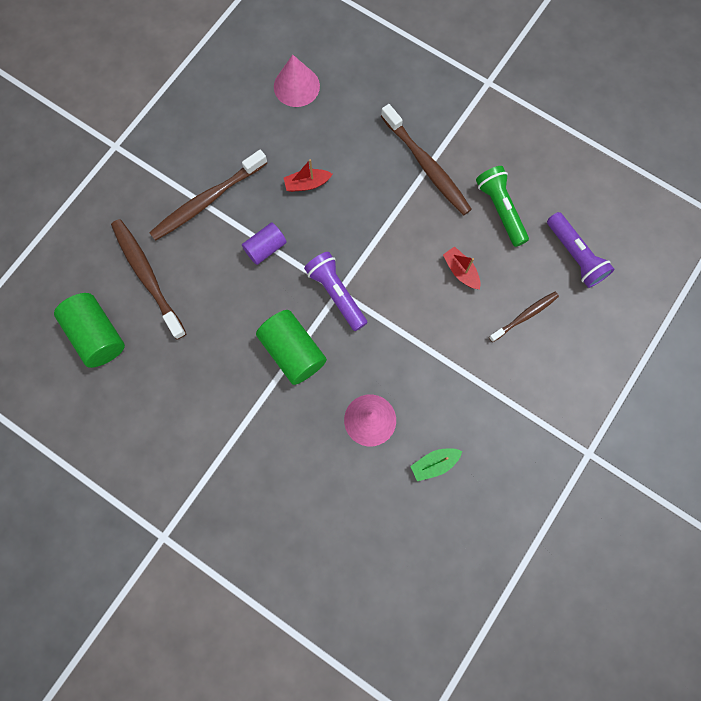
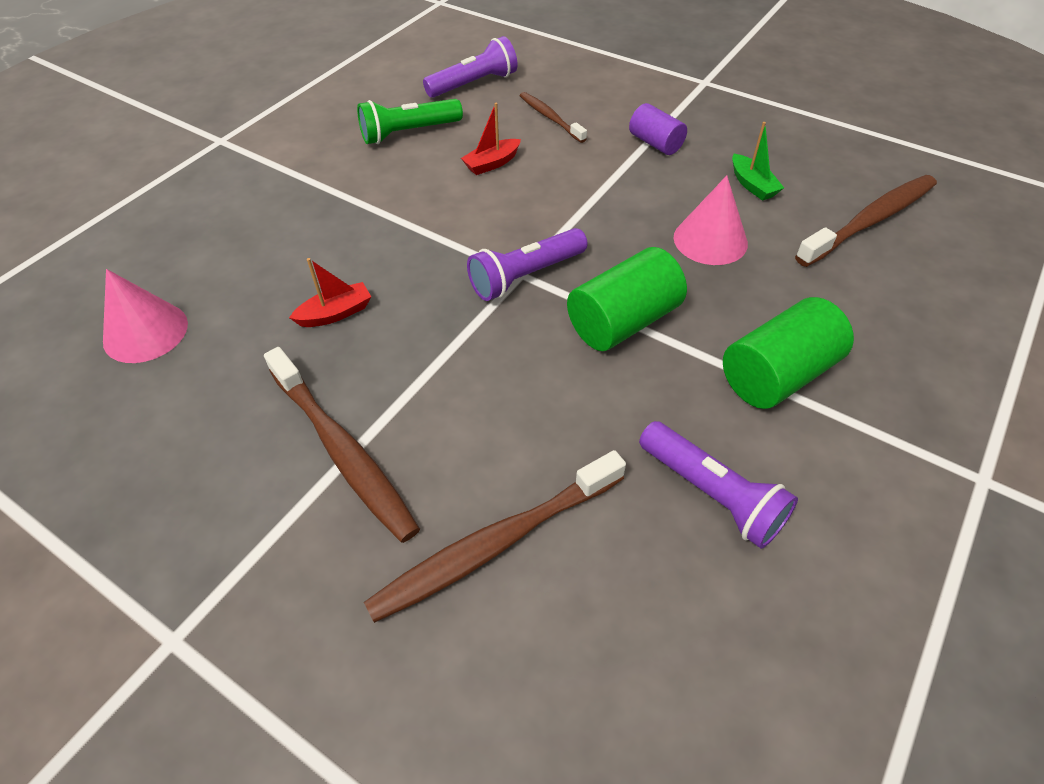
camera: 90 degrees left, 25 degrees down
(97, 335) = (629, 634): green cylinder -> green cylinder (777, 375)
(166, 385) = (712, 494): none -> purple flashlight
(265, 248) = (445, 361): purple cylinder -> purple cylinder (655, 143)
(307, 184) = (335, 313): red boat -> red boat turned 105 degrees counterclockwise
(426, 165) = (332, 191): brown toothbrush -> brown toothbrush (869, 221)

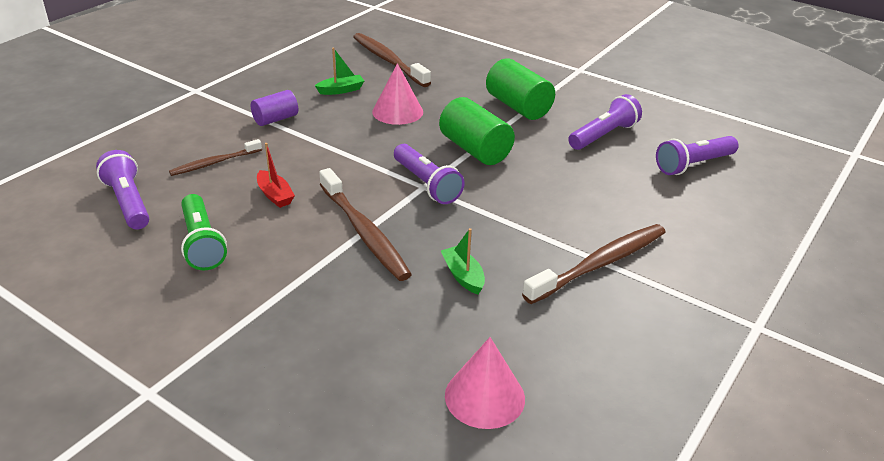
camera: 90 degrees left, 15 degrees down
(335, 313) = (463, 276): red boat -> green boat
(496, 543) = (652, 203): brown toothbrush -> brown toothbrush (364, 232)
(635, 641) = (693, 165): none -> purple flashlight

